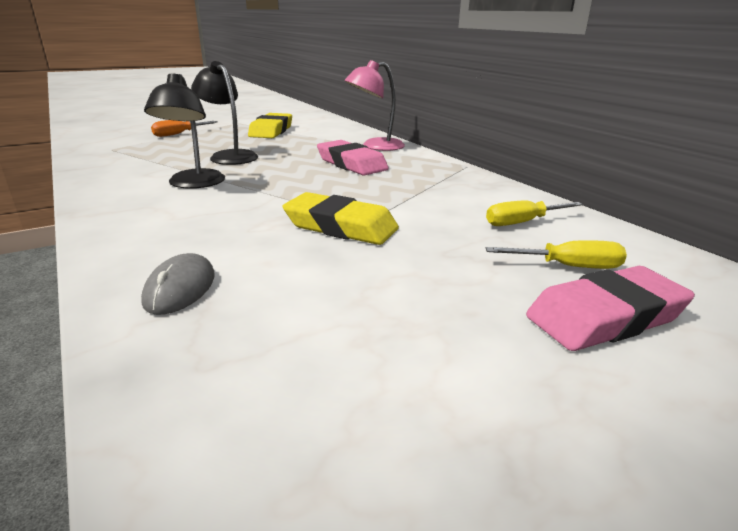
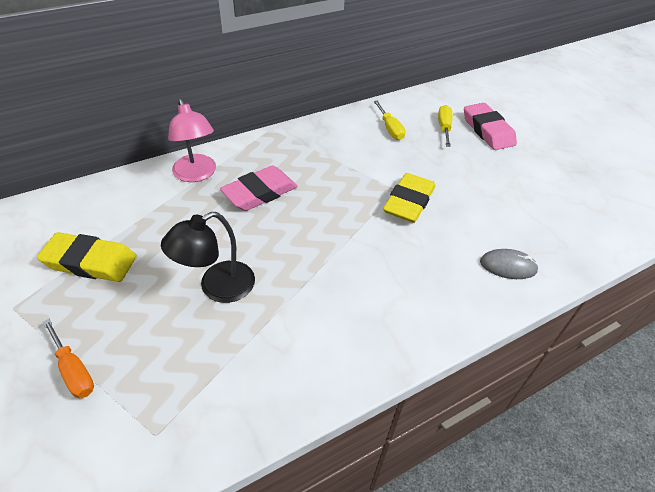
camera: 90 degrees left, 20 degrees up
(193, 184) = (320, 299): black lamp -> none

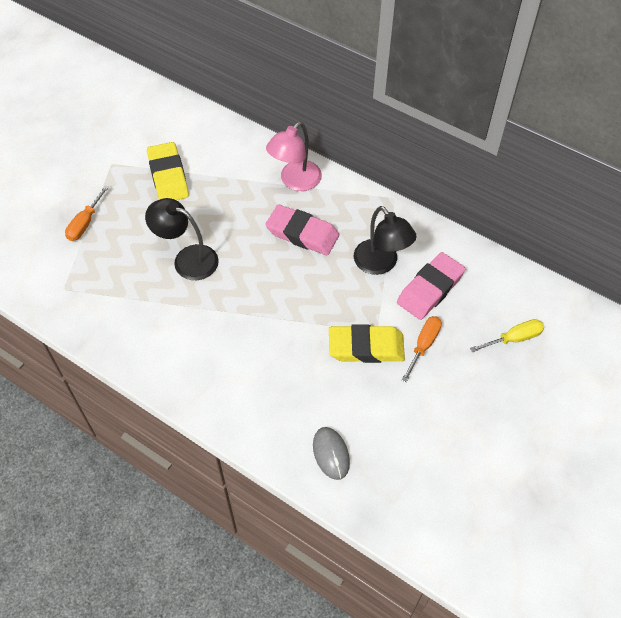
camera: 65 degrees right, 10 degrees up
(330, 161) = (381, 264): none -> black lamp
(390, 128) = (471, 291): yellow screwdriver -> none
(425, 171) = (423, 345): none -> orange screwdriver
(487, 130) = (543, 382): pink eraser -> pink eraser (430, 289)

